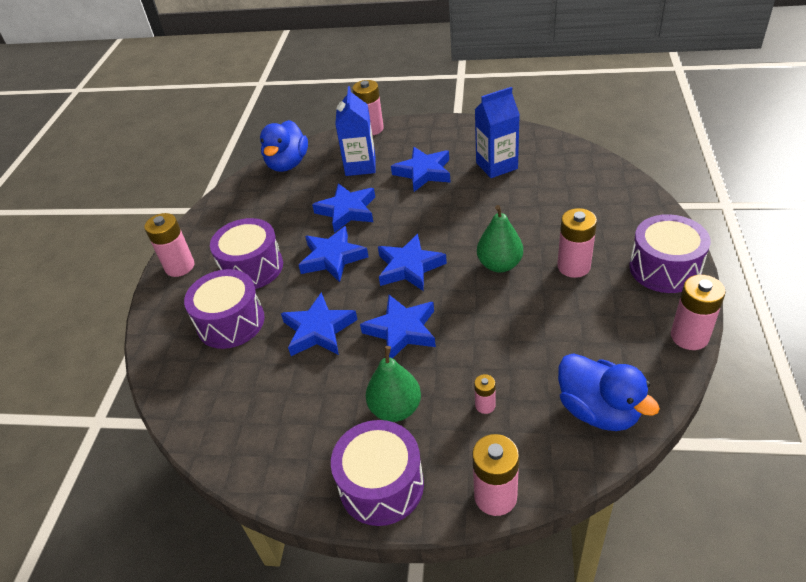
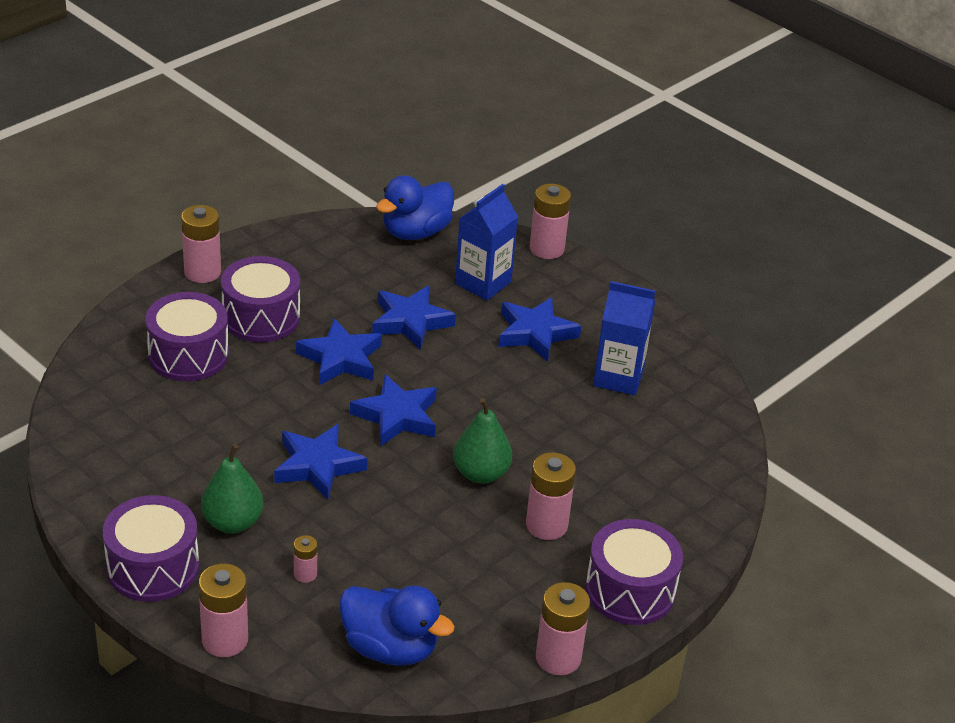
camera: 30 degrees right, 5 degrees down
(318, 330) = (250, 414): blue star -> none
(598, 410) = (390, 648): blue duck -> blue duck turned 60 degrees counterclockwise

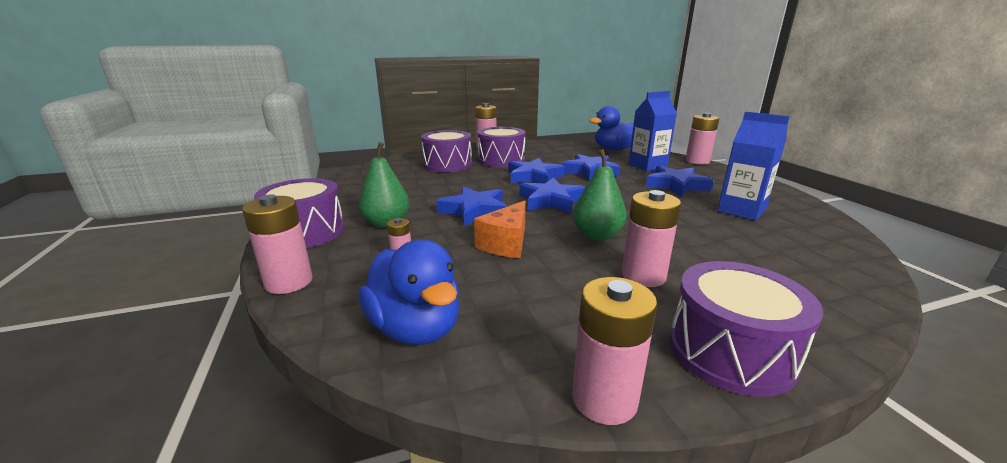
camera: 30 degrees right, 15 degrees down
(394, 517) = (506, 244): none -> orange cheese

